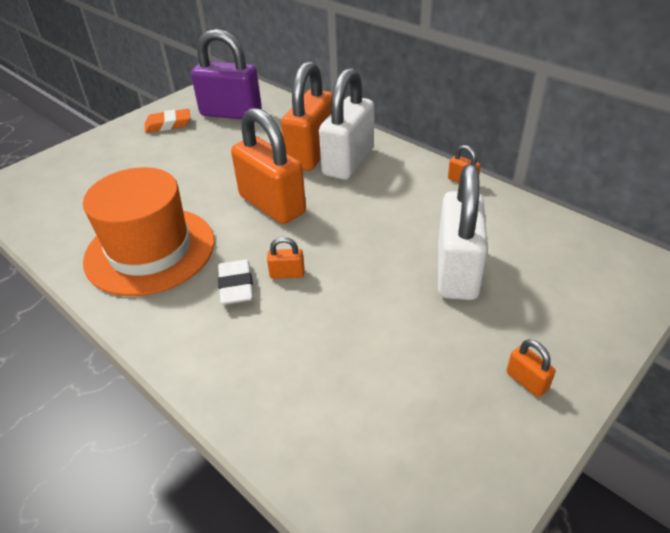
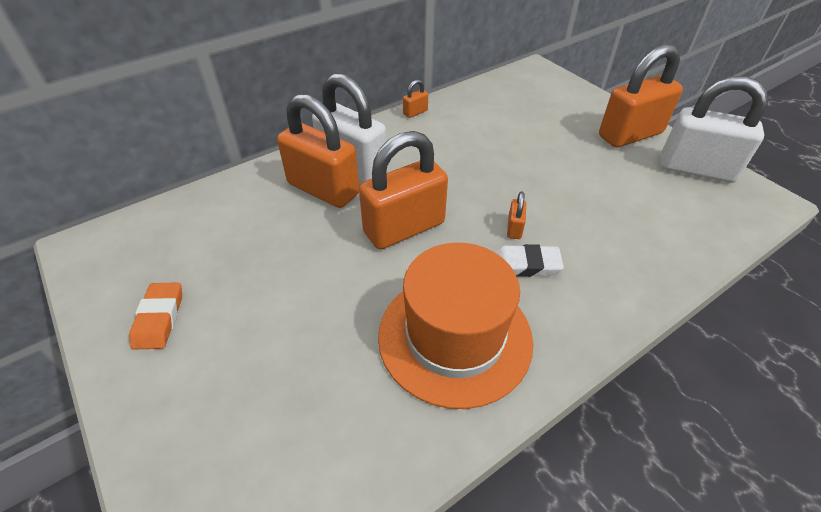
camera: 80 degrees left, 5 degrees up
(231, 113) = (181, 247): purple padlock -> none
(457, 271) = (526, 138): white padlock -> white padlock (696, 169)
(527, 381) = (630, 135): orange padlock -> orange padlock, size x2.48

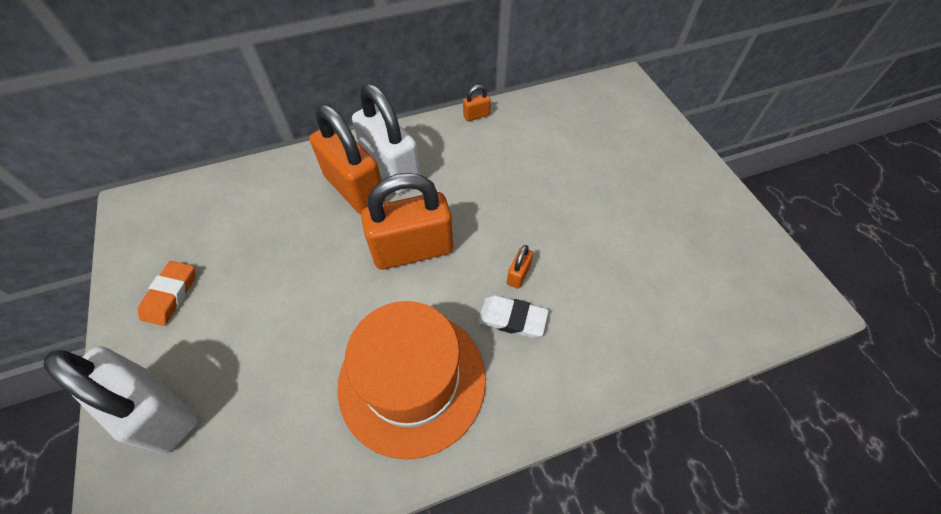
camera: 15 degrees right, 10 degrees up
(630, 135) = (691, 186): orange padlock -> none
(696, 169) = (745, 245): white padlock -> white padlock (156, 411)

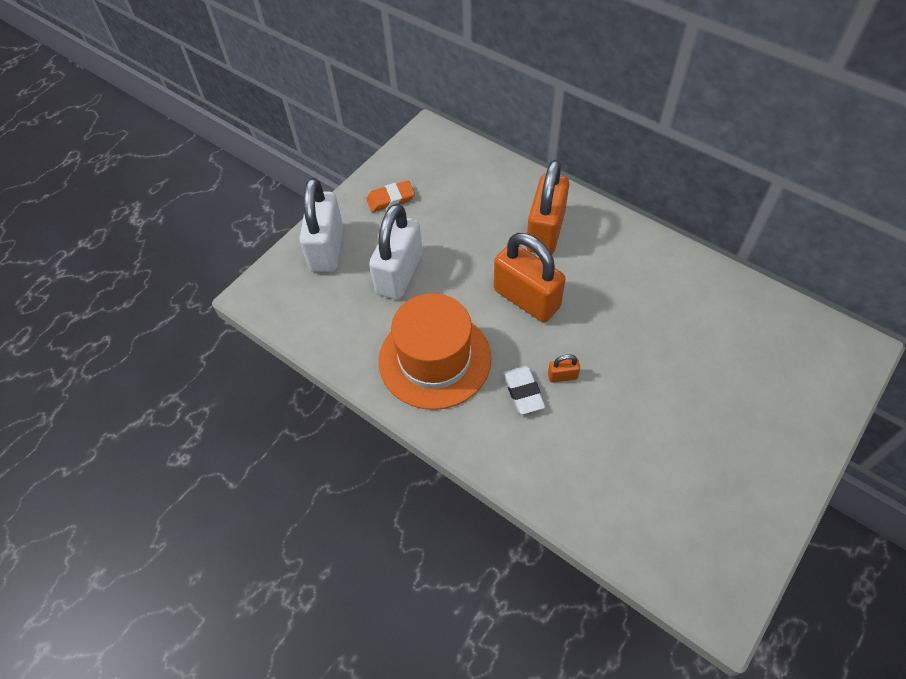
camera: 60 degrees right, 0 degrees up
(391, 169) = (582, 241): white padlock -> white padlock (399, 274)
(476, 115) = (692, 259): orange padlock -> none

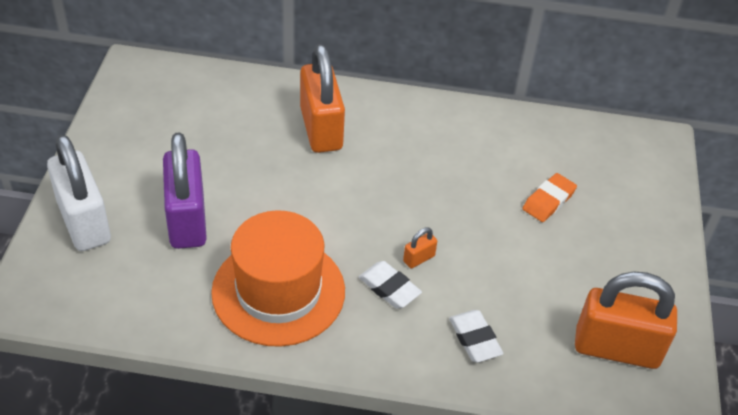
camera: 35 degrees left, 10 degrees down
(391, 199) = (130, 147): orange eraser -> orange eraser (548, 201)
(399, 274) = (187, 220): white padlock -> purple padlock
(526, 299) = (340, 199): orange padlock -> orange padlock (616, 348)
(569, 466) = (474, 339): none -> white eraser

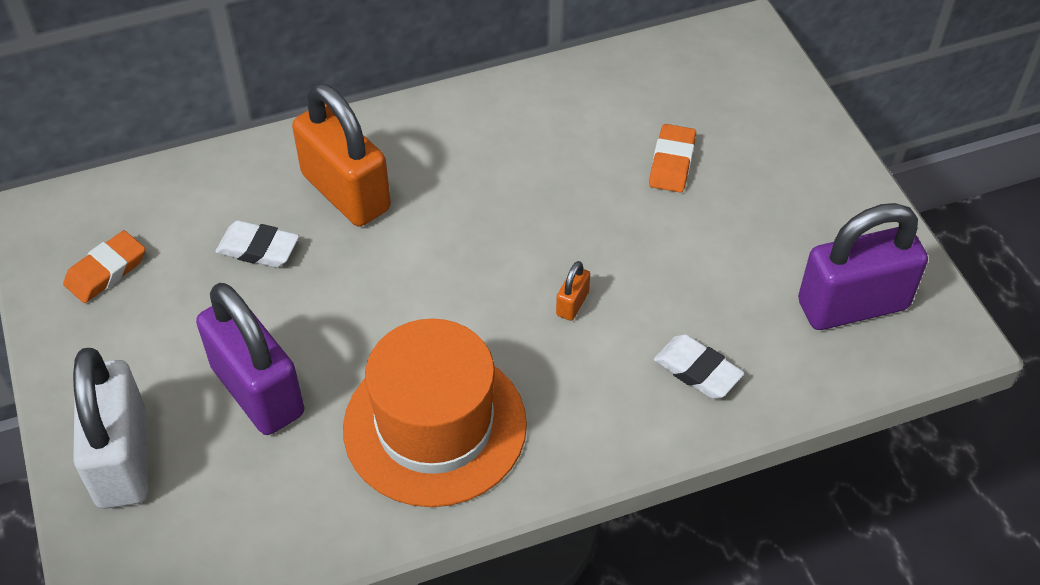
camera: 25 degrees left, 5 degrees up
(84, 222) = (122, 458): white padlock -> white padlock turned 45 degrees clockwise
(149, 113) = (106, 271): none -> orange eraser
(389, 288) = (562, 357): white eraser -> white eraser (258, 248)
(616, 348) = (852, 305): orange padlock -> purple padlock

